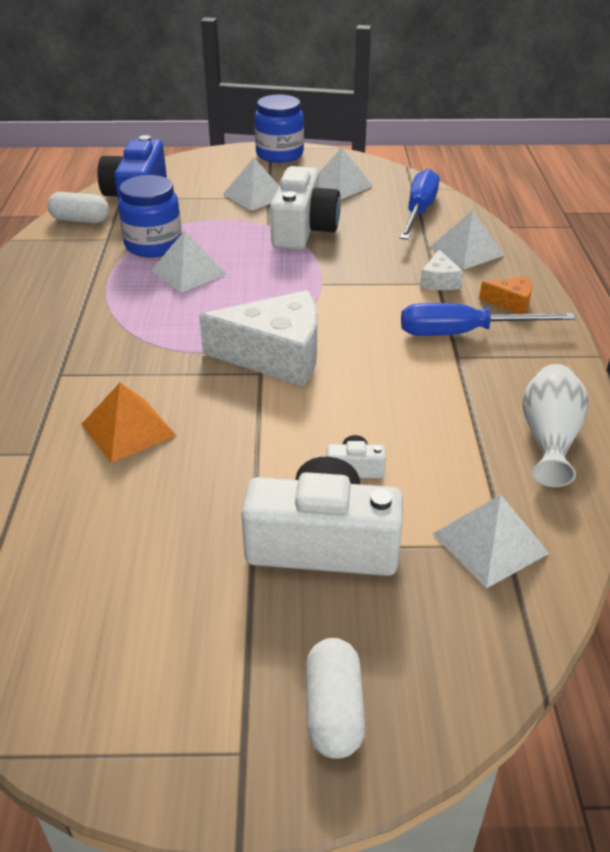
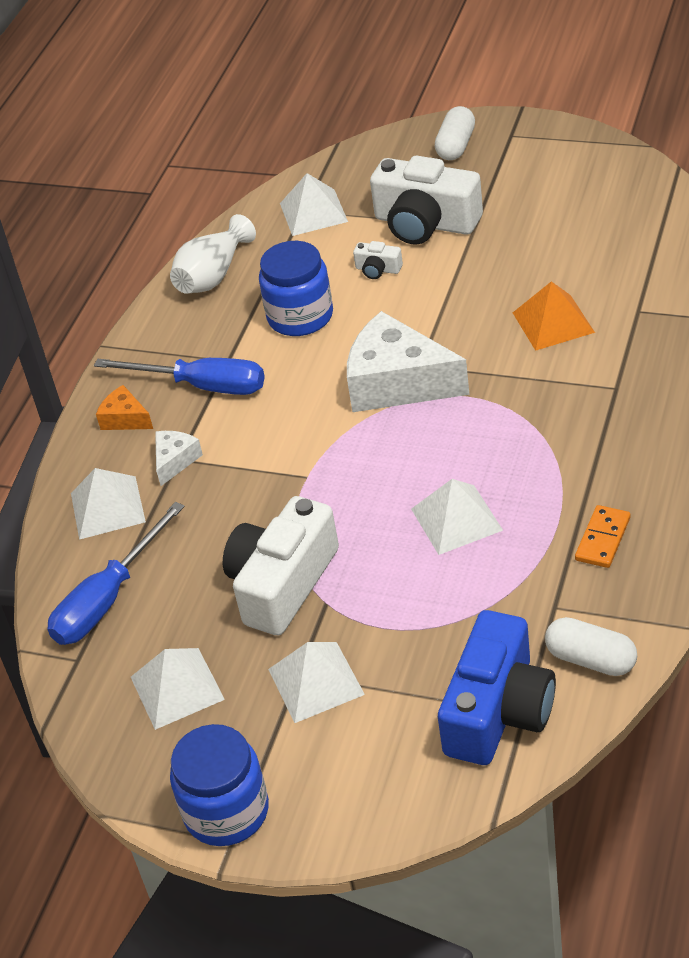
camera: 155 degrees left, 5 degrees up
(72, 273) = (603, 539): none -> orange domino
(153, 245) = (491, 581): blue jar -> blue jar (300, 316)

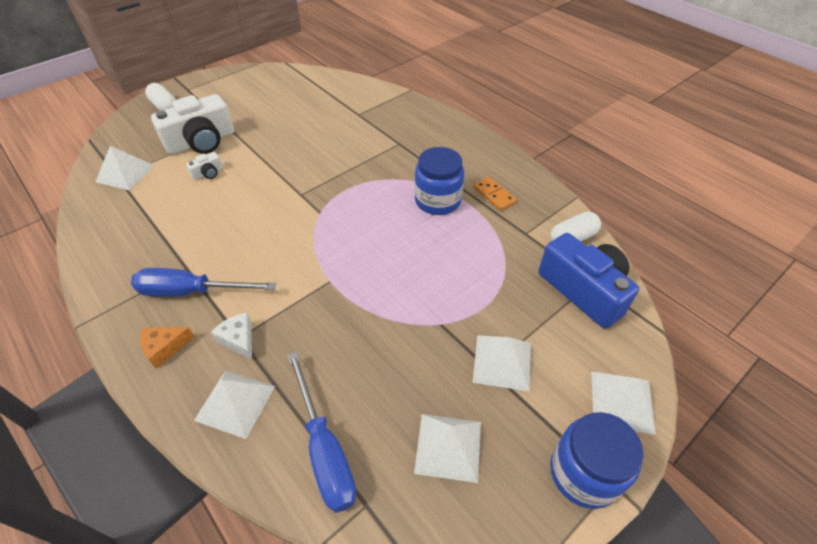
camera: 65 degrees left, 5 degrees up
(202, 386) = (191, 291): blue screwdriver -> blue screwdriver turned 135 degrees counterclockwise
(213, 275) = (105, 238): white vase -> none
(282, 583) = (405, 337): white camera -> none
(300, 316) = (198, 219): blue jar -> blue jar (437, 201)
(398, 383) = (303, 208): white cheese -> none
(456, 519) = (429, 237): white pyramid -> white pyramid (622, 401)
(553, 322) = (331, 139): orange pyramid -> none

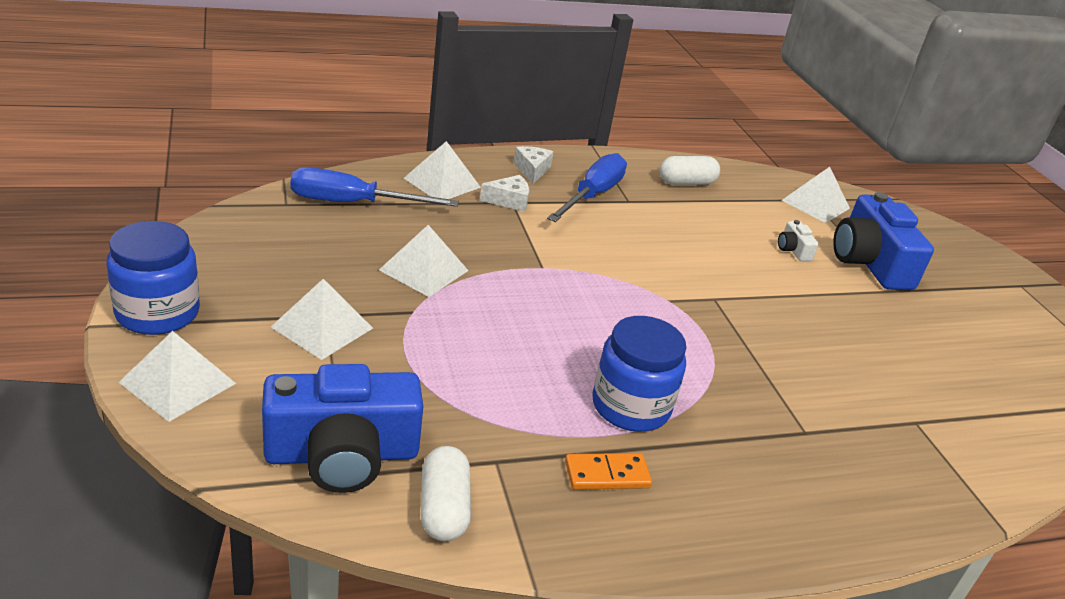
camera: 110 degrees right, 15 degrees down
(164, 106) = (970, 258): white capsule -> white capsule (686, 182)
(165, 348) = (532, 170): orange cheese -> white cheese
(201, 142) = (869, 262): white camera -> blue camera
(448, 446) = (280, 256): white pyramid -> white pyramid (424, 270)

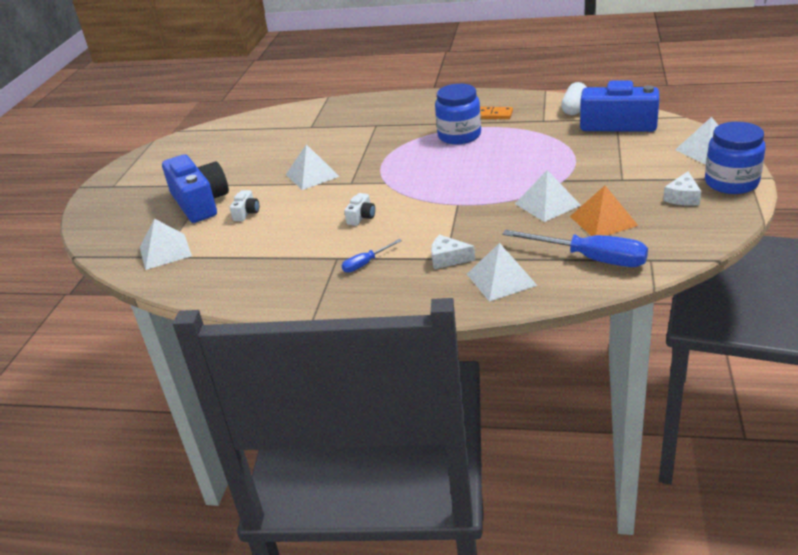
camera: 145 degrees left, 0 degrees up
(322, 327) = (624, 173): white pyramid -> white pyramid (312, 175)
(345, 248) = (603, 221): none -> orange pyramid
(532, 170) = (402, 292): white cheese -> white cheese (682, 197)
(592, 195) = (366, 263): blue screwdriver -> blue screwdriver, size x0.51
(648, 247) = (361, 217): none -> white camera
(686, 182) = (259, 276): white capsule -> none
(869, 262) = (200, 203): blue camera -> blue camera turned 45 degrees counterclockwise

